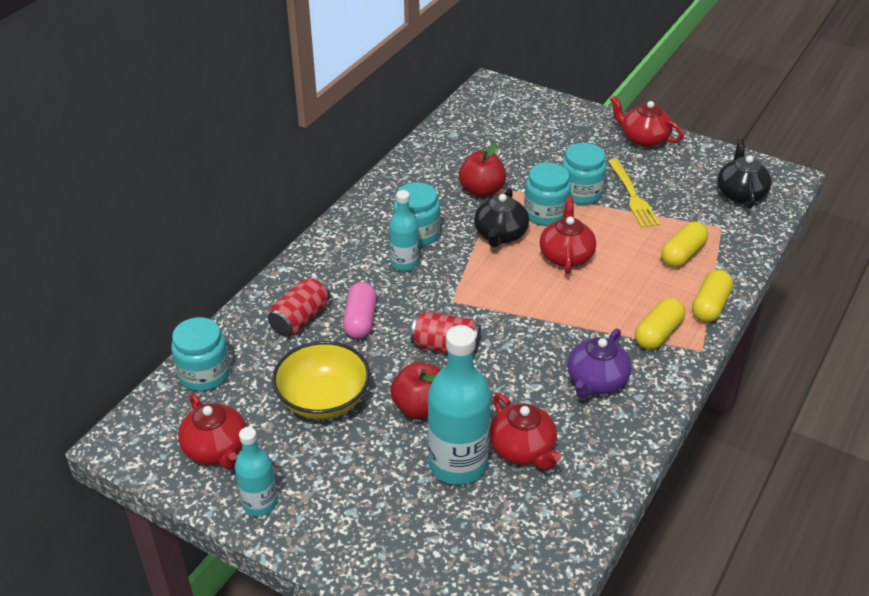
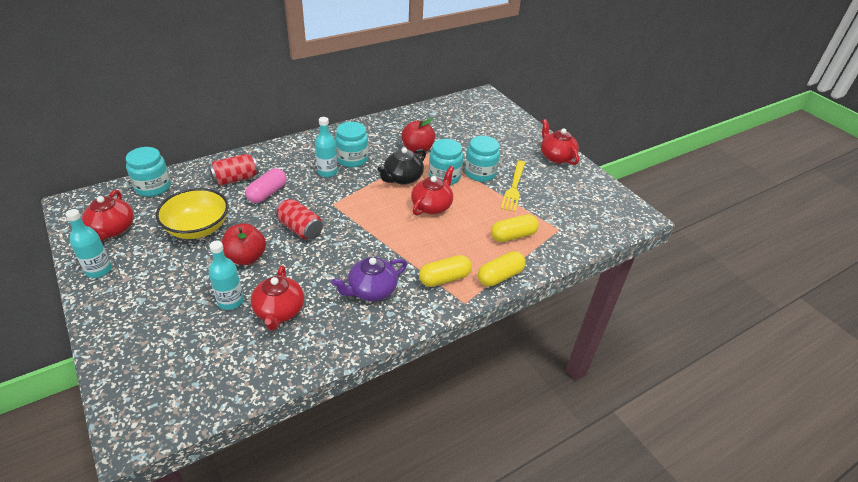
camera: 25 degrees right, 0 degrees up
(457, 464) = (230, 301): turquoise bottle -> turquoise bottle, size x0.58
(740, 193) = (594, 214): black teapot -> none

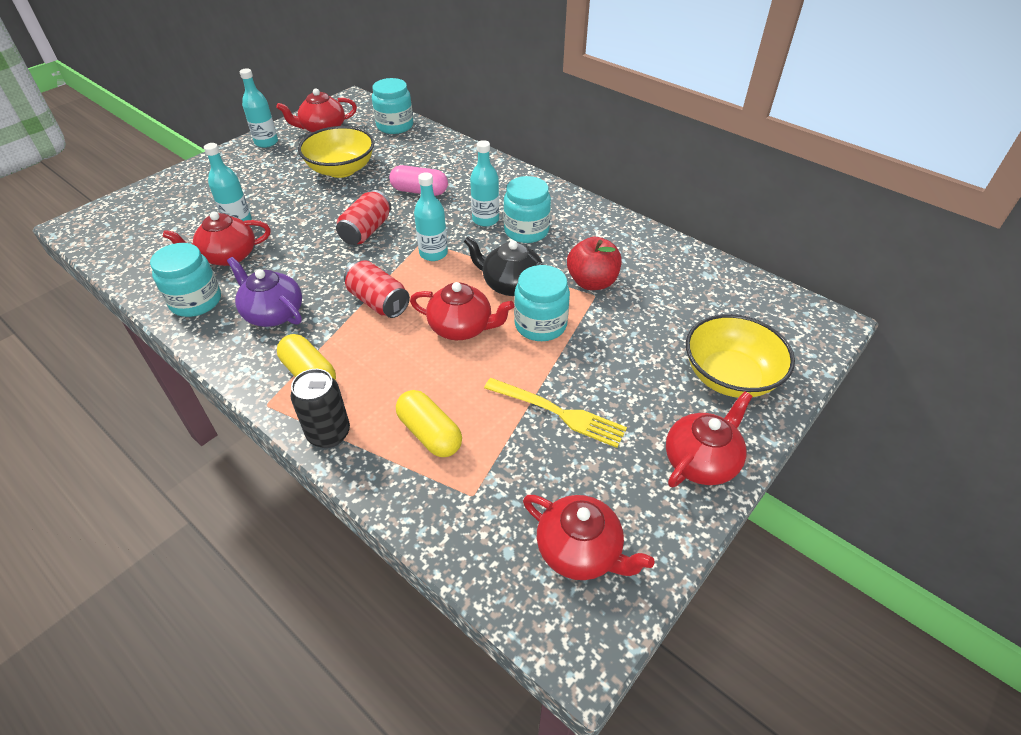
camera: 75 degrees right, 5 degrees up
(235, 179) = (434, 164): red can -> red can (378, 302)
(246, 257) = (305, 211): red apple -> none
(350, 202) = (433, 253): none -> turquoise bottle
(480, 173) = (575, 363): turquoise jar -> turquoise jar (196, 301)
(500, 276) = (329, 434): yellow capsule -> black can
(508, 132) = (729, 376): none -> yellow bowl
(514, 188) = (560, 413): yellow fork -> yellow fork turned 150 degrees counterclockwise
(597, 204) = (580, 551): none -> red teapot

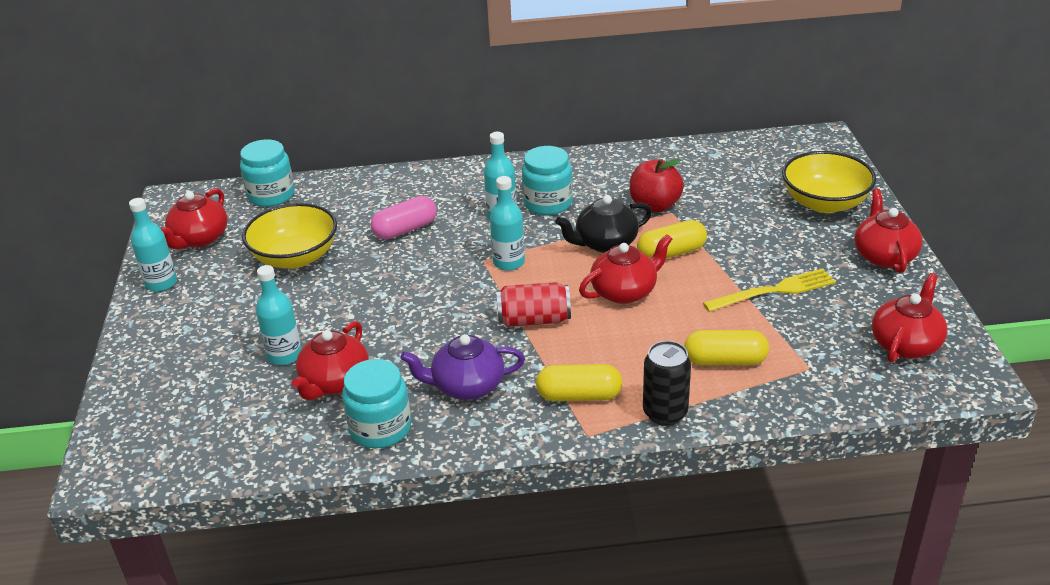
camera: 45 degrees left, 10 degrees down
(366, 231) = (420, 284): red can -> none
(540, 325) = (671, 253): turquoise jar -> yellow capsule
(580, 551) = (906, 344): red teapot -> red teapot turned 45 degrees counterclockwise

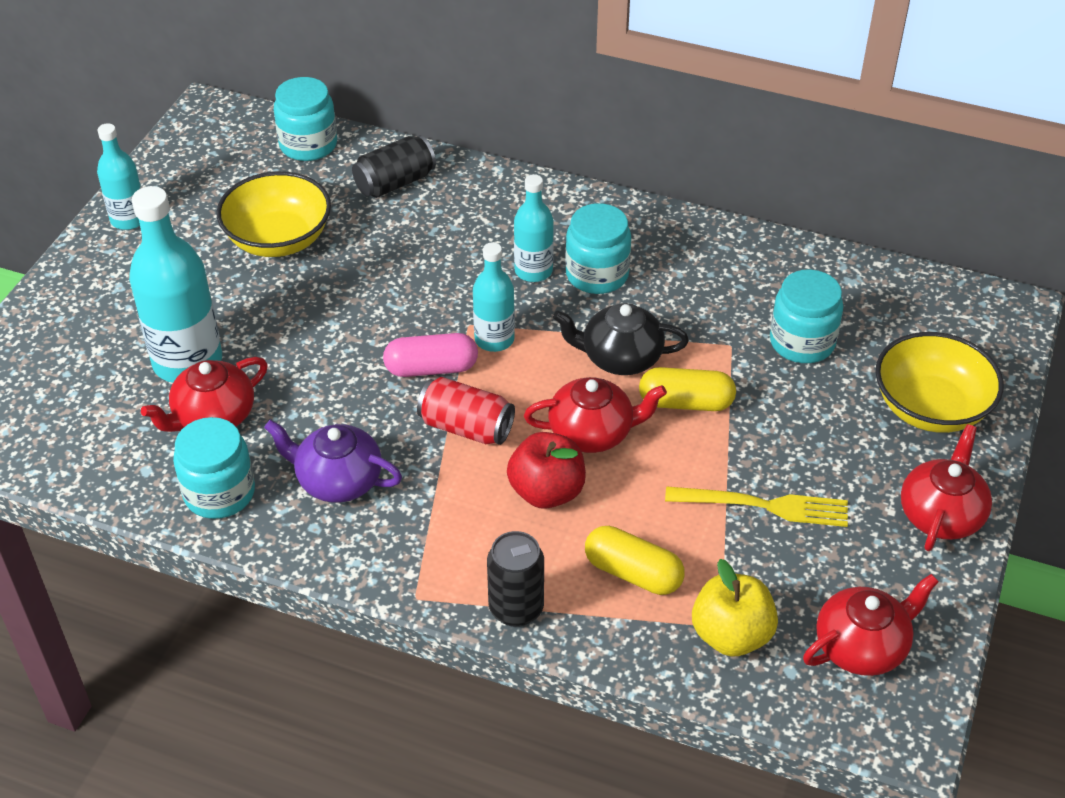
camera: 25 degrees right, 10 degrees up
(199, 239) = (200, 175): red teapot -> none
(284, 355) = (187, 362): turquoise bottle -> turquoise bottle, size x1.73
(357, 197) = (395, 183): none -> black can
(405, 229) = (415, 248): pink capsule -> pink capsule (431, 368)
(579, 396) = (442, 545): yellow capsule -> none
(655, 206) = (718, 328): red apple -> red apple (546, 492)
(715, 195) = (802, 342): none -> turquoise jar
(820, 370) = (731, 635): none -> yellow apple

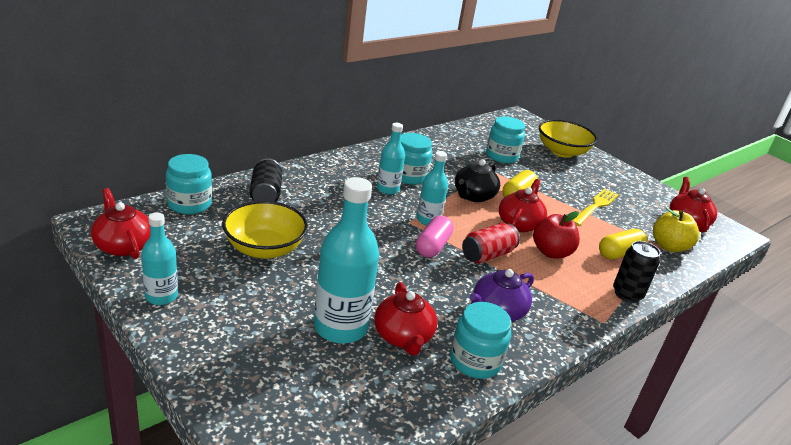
camera: 65 degrees left, 15 degrees down
(941, 514) = (622, 176): red teapot -> red teapot (123, 245)

